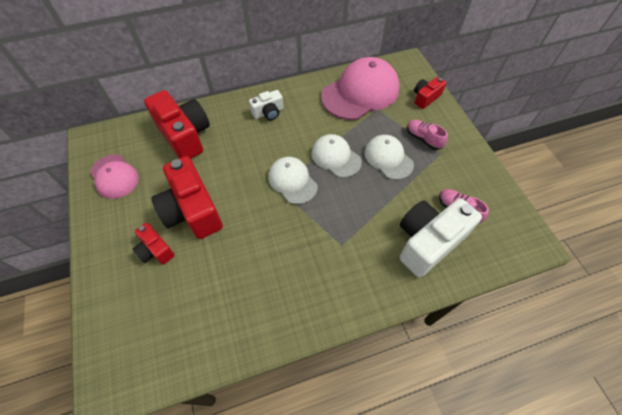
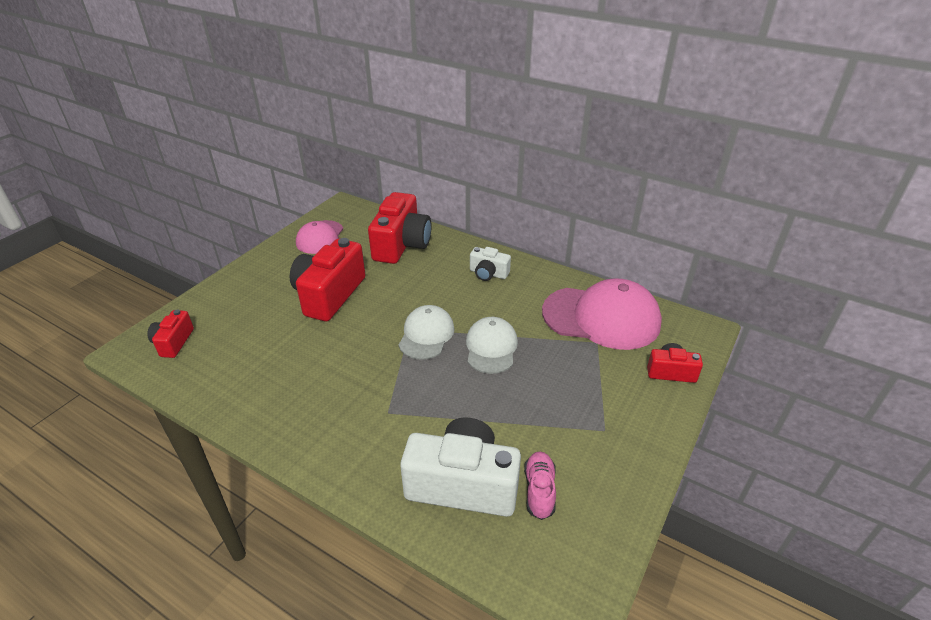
camera: 50 degrees right, 20 degrees down
(155, 250) = (271, 299): red camera -> red camera (173, 342)
(388, 158) = (539, 388): white cap -> none
(423, 139) = (606, 403): pink shoe -> none

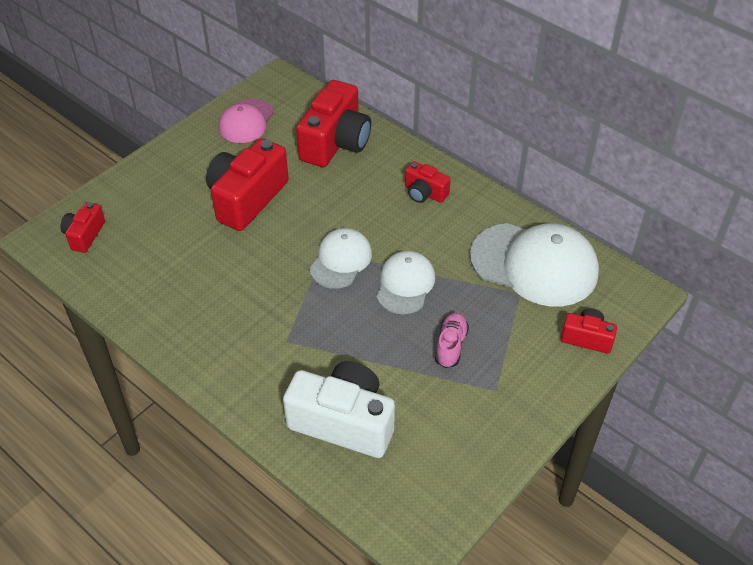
camera: 10 degrees right, 10 degrees up
(488, 273) = (424, 193): white camera -> red camera
(539, 490) = (414, 439): pink shoe -> pink shoe (451, 345)
(601, 317) = (534, 264): pink cap -> white cap

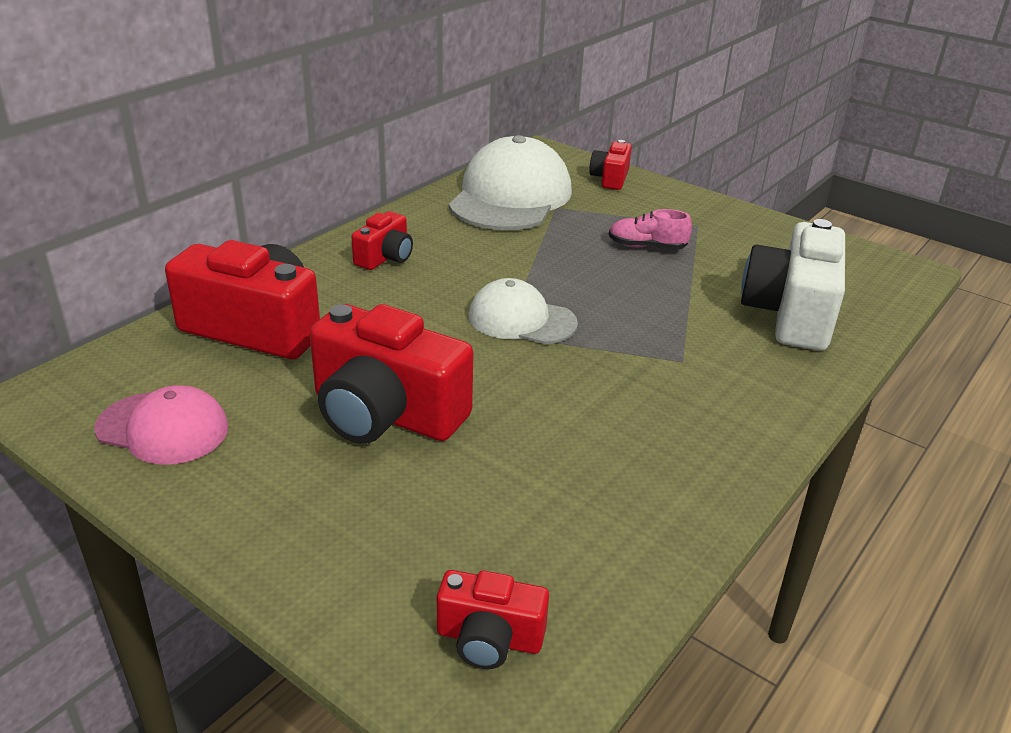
camera: 95 degrees left, 15 degrees down
(405, 284) = (557, 273): white cap -> none

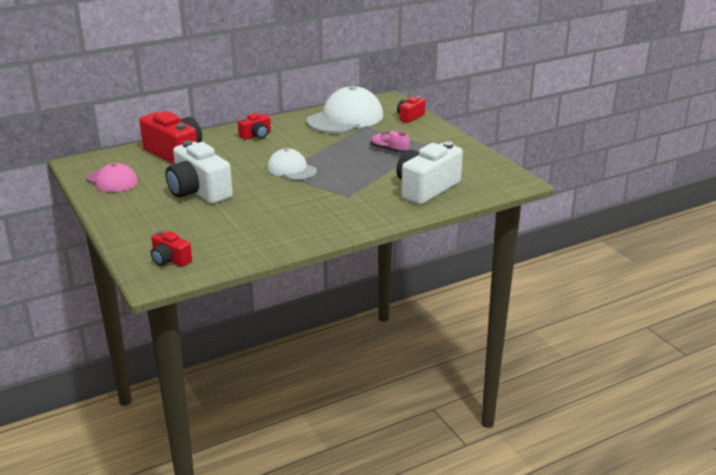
camera: 25 degrees right, 5 degrees down
(385, 414) = (198, 191): red camera -> white camera

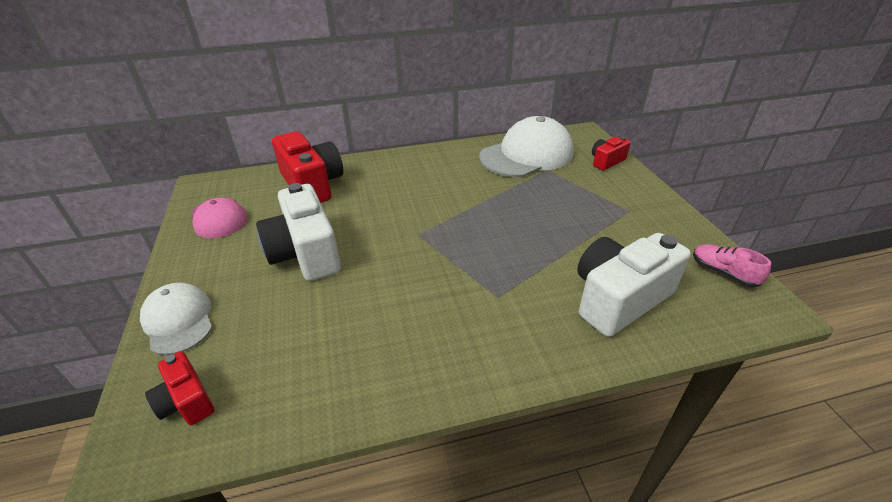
camera: 15 degrees right, 10 degrees up
(256, 135) = (415, 168): red camera -> none
(291, 169) = (437, 230): white cap -> white cap (178, 320)
(389, 150) = (573, 213): pink shoe -> pink shoe (723, 273)

